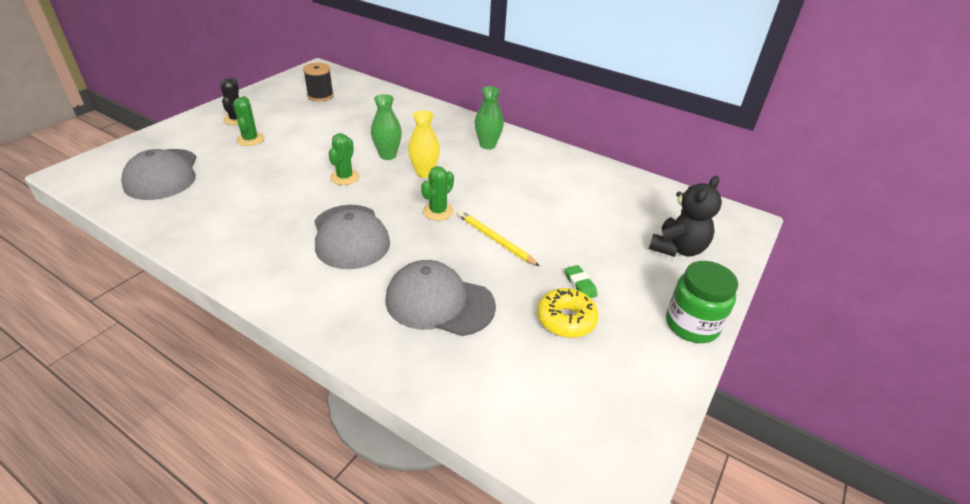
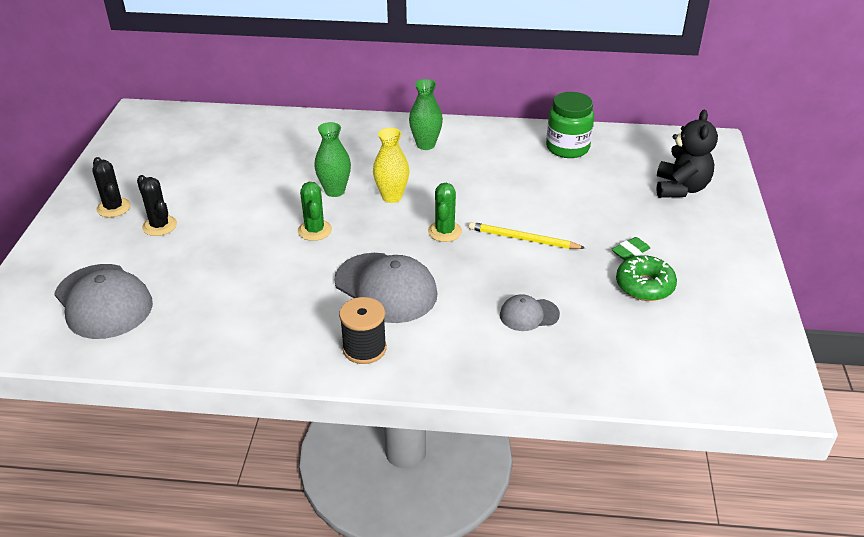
camera: 25 degrees left, 0 degrees up
(250, 139) = (159, 226): green cactus -> black cactus
(320, 96) = (182, 146): black spool -> black spool (364, 348)
(439, 302) = (529, 314): grey cap -> grey cap, size x0.52
(566, 319) = (644, 286): yellow donut -> green donut
(580, 285) = (630, 251): green eraser -> green eraser turned 75 degrees counterclockwise
(691, 325) = (741, 250): green jar -> green jar (567, 148)

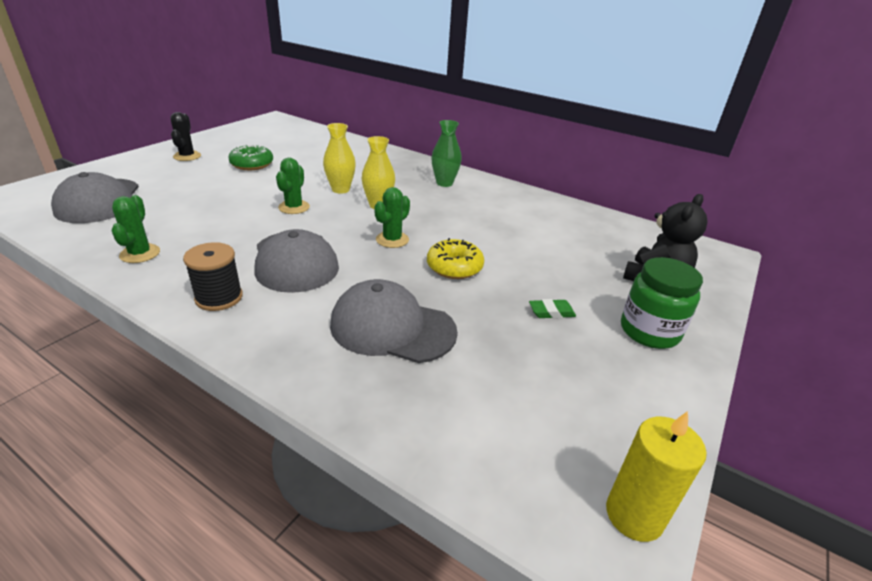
camera: 25 degrees right, 5 degrees down
(159, 226) = (198, 173): black cactus -> none
(236, 339) = (140, 254): none -> green cactus
(334, 191) = (340, 189): green vase -> yellow vase
(523, 239) = (454, 267): yellow pencil -> yellow donut
(529, 314) = (392, 328): grey cap -> grey cap, size x1.92
(567, 148) = (565, 218): green jar -> green jar (649, 331)
(644, 286) = (538, 347): green donut -> green donut (252, 164)
(778, 372) = (634, 515): none -> yellow candle

